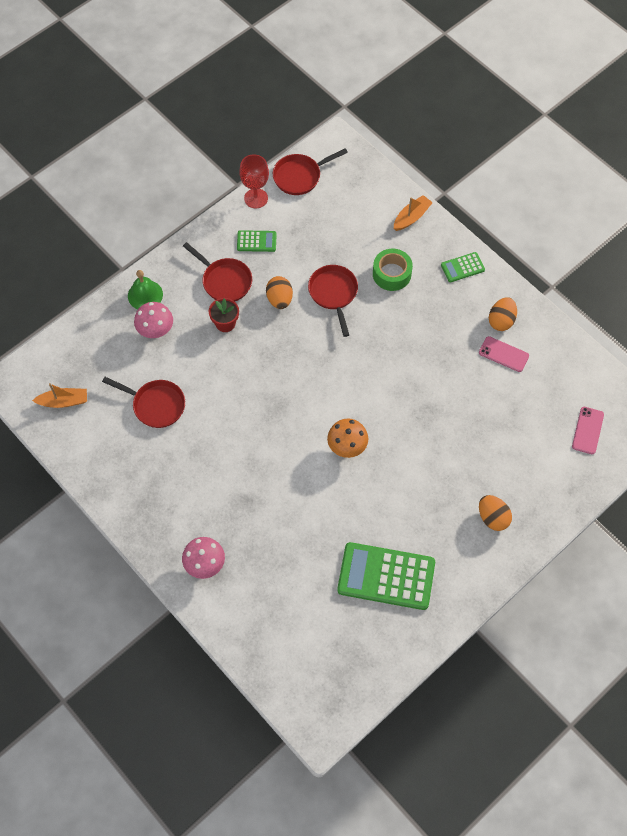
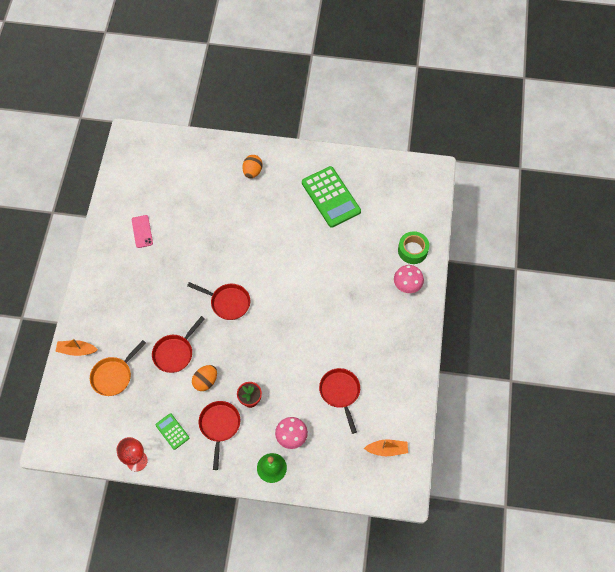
camera: 130 degrees left, 0 degrees up
(63, 401) = (387, 449): orange boat -> orange boat turned 135 degrees clockwise
(300, 176) = (95, 446): red pan -> red pan (228, 302)
(347, 447) = (274, 268): orange mushroom -> none
(356, 230) = (114, 376): none -> orange pan
(391, 274) = (132, 330): green tape -> green tape (412, 250)
(462, 267) = (95, 294): green calculator -> none
(501, 321) = (119, 247): orange egg -> none
(587, 430) = (159, 161): pink phone -> none

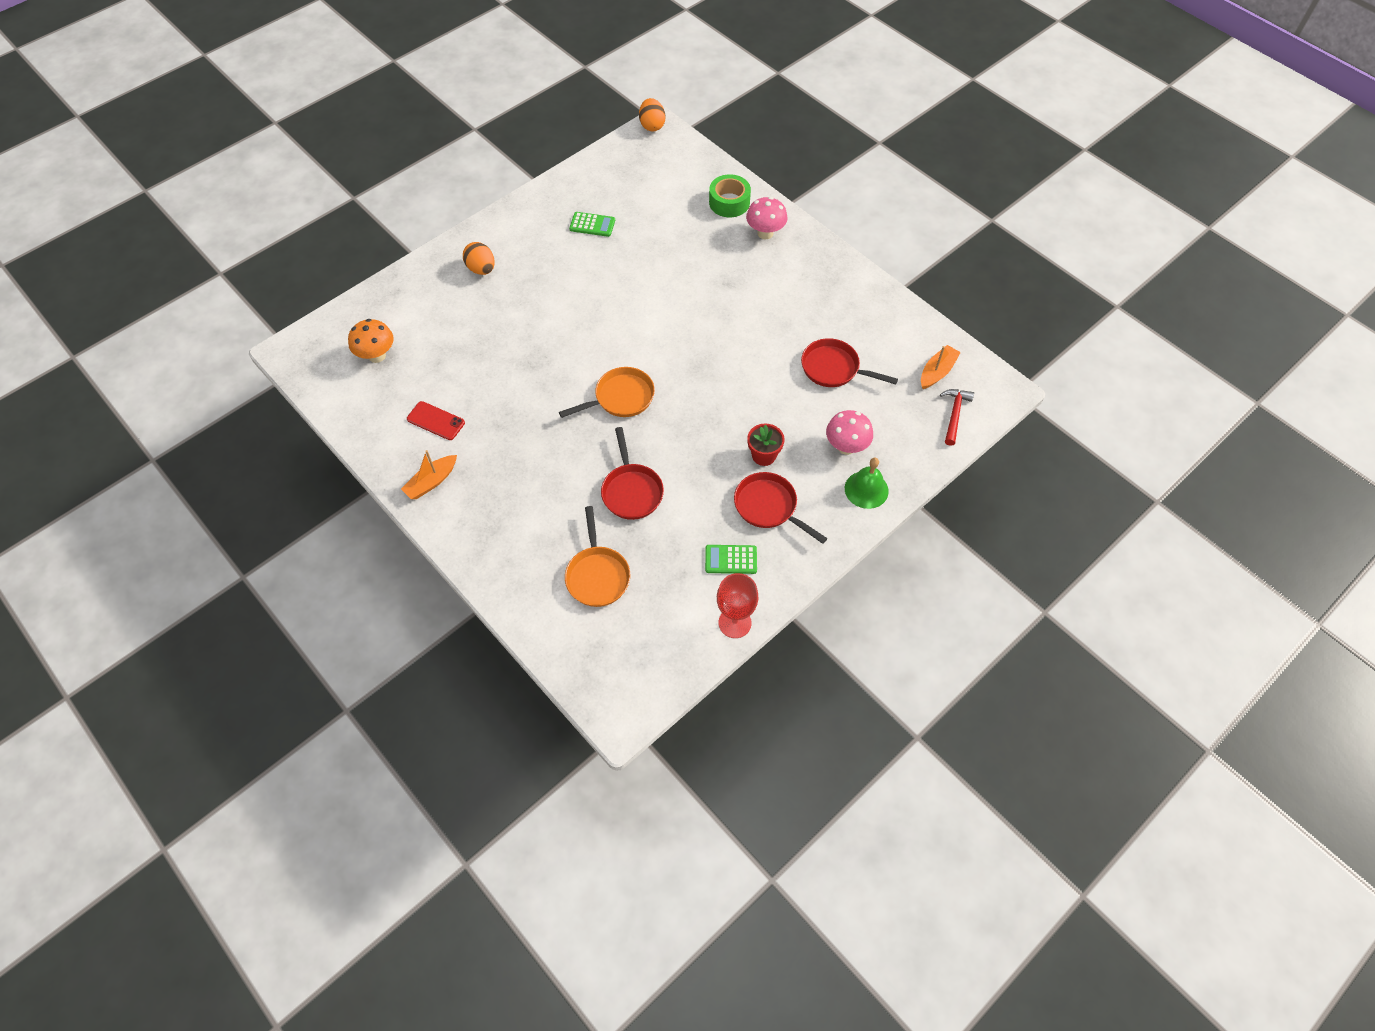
camera: 50 degrees left, 5 degrees down
(77, 350) = (521, 594): orange boat -> orange boat (431, 482)
(142, 231) = (436, 421): pink phone -> red phone
(158, 173) = (377, 356): none -> orange mushroom
(205, 381) = (699, 484): orange egg -> orange egg (652, 125)
(228, 302) = (620, 398): red pan -> orange pan
(331, 197) = (592, 225): green calculator -> green calculator, size x0.48
(364, 480) = (954, 414): none -> red hammer

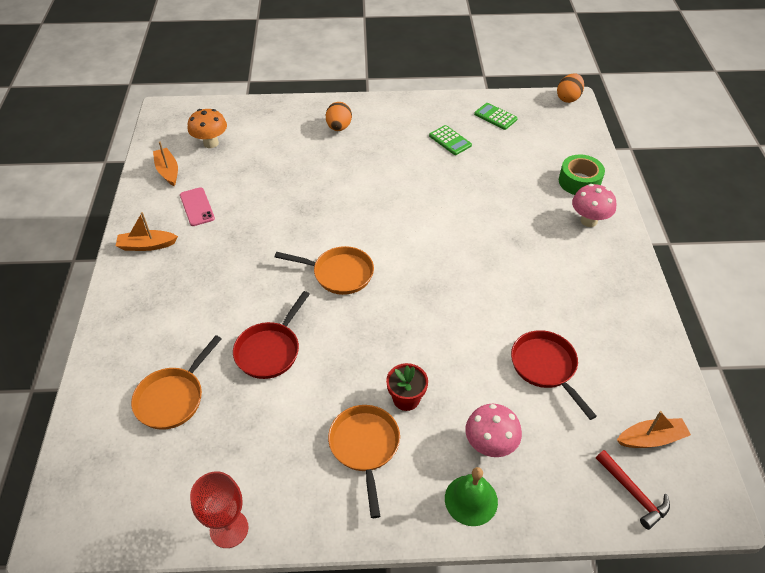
camera: 40 degrees right, 10 degrees down
(367, 407) = (168, 171): none -> orange boat
(436, 421) = (197, 207): red phone -> pink phone
(731, 559) = (285, 468): green calculator -> green calculator (495, 117)
(769, 507) = (365, 447): red pan -> orange pan
(954, 414) = (633, 493): red hammer -> red hammer turned 90 degrees clockwise

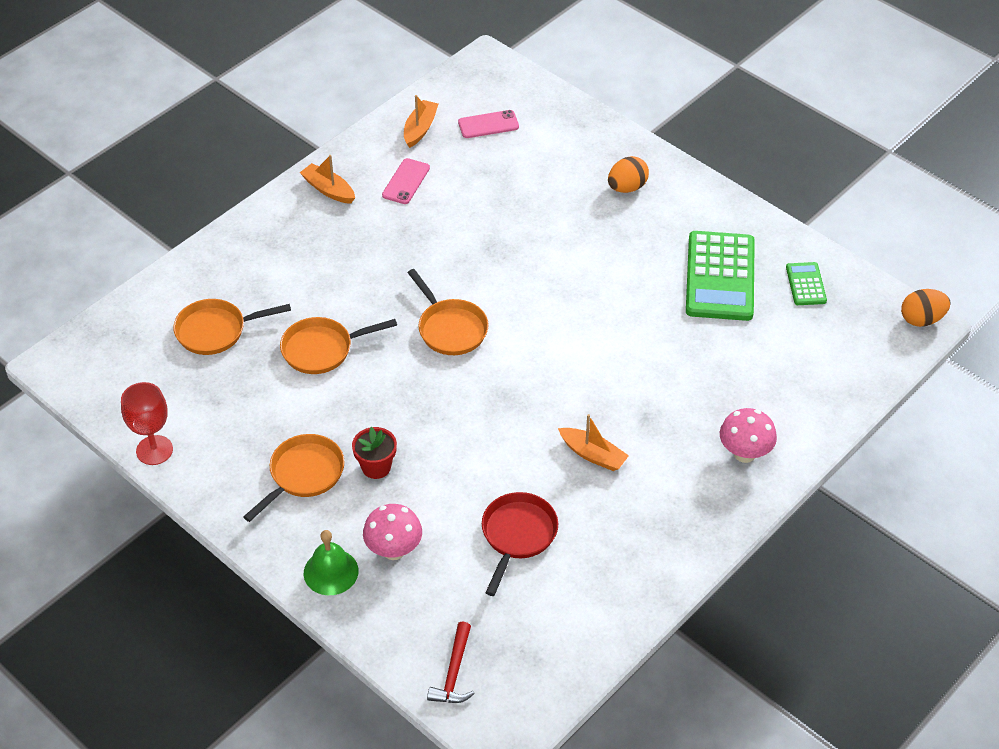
camera: 45 degrees right, 0 degrees up
(211, 143) = (488, 124): orange mushroom -> pink phone
(270, 350) = (322, 349): red pan -> orange pan
(450, 140) = (720, 277): green calculator -> green calculator, size x2.07
(579, 182) = (794, 411): green tape -> none
(651, 438) = (525, 654): orange boat -> orange boat (593, 455)

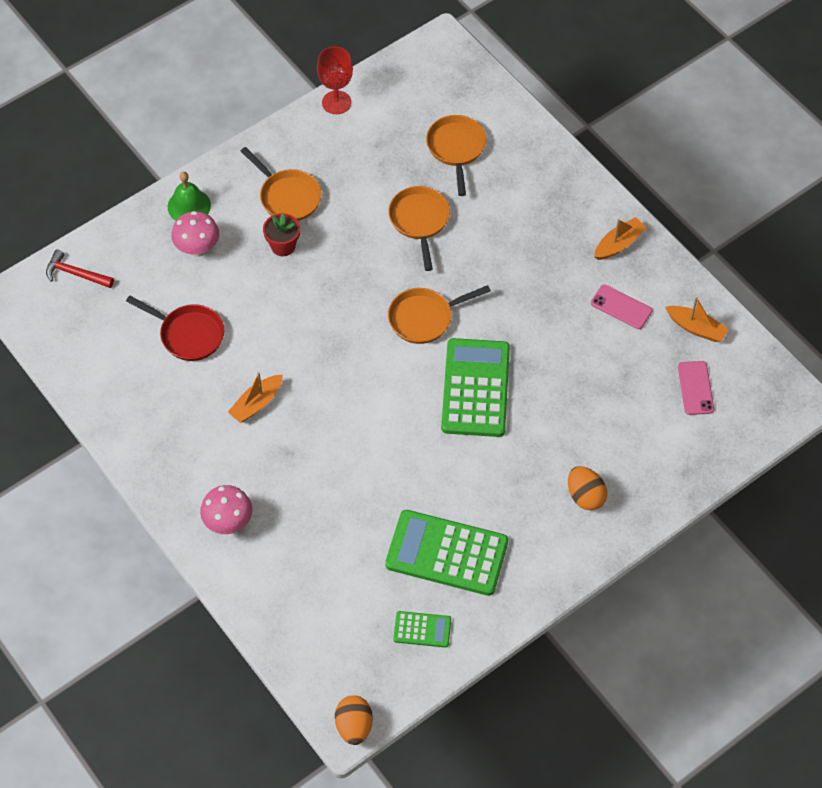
camera: 100 degrees right, 10 degrees up
(527, 278) = (475, 388): none -> green calculator

